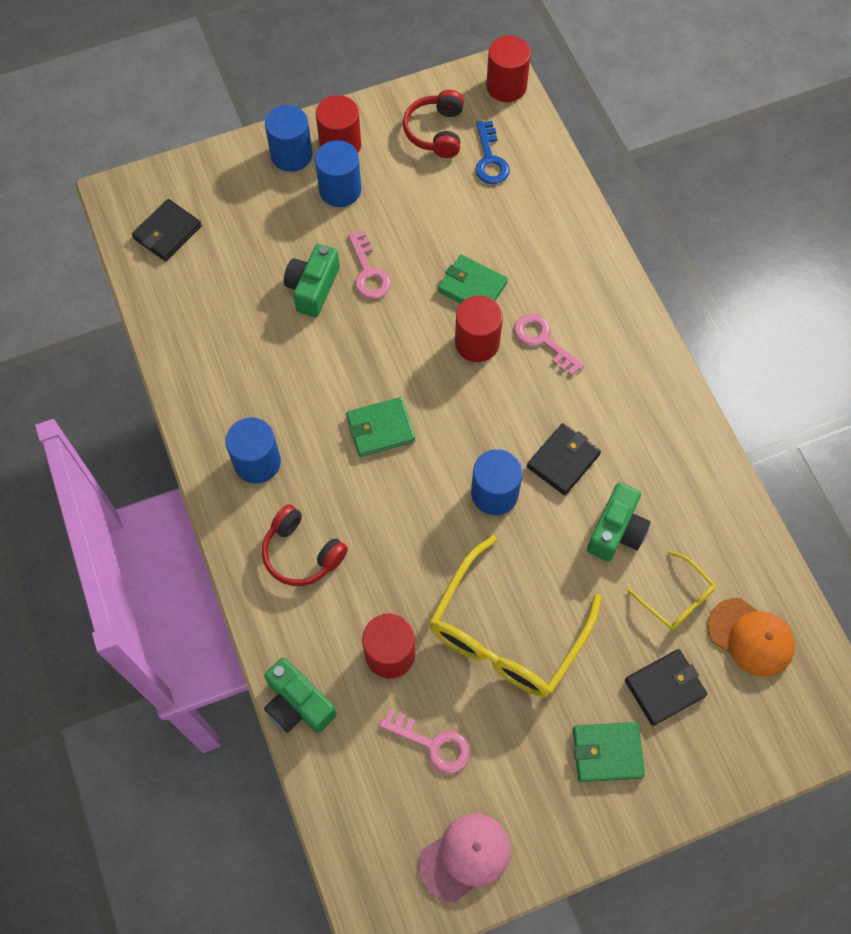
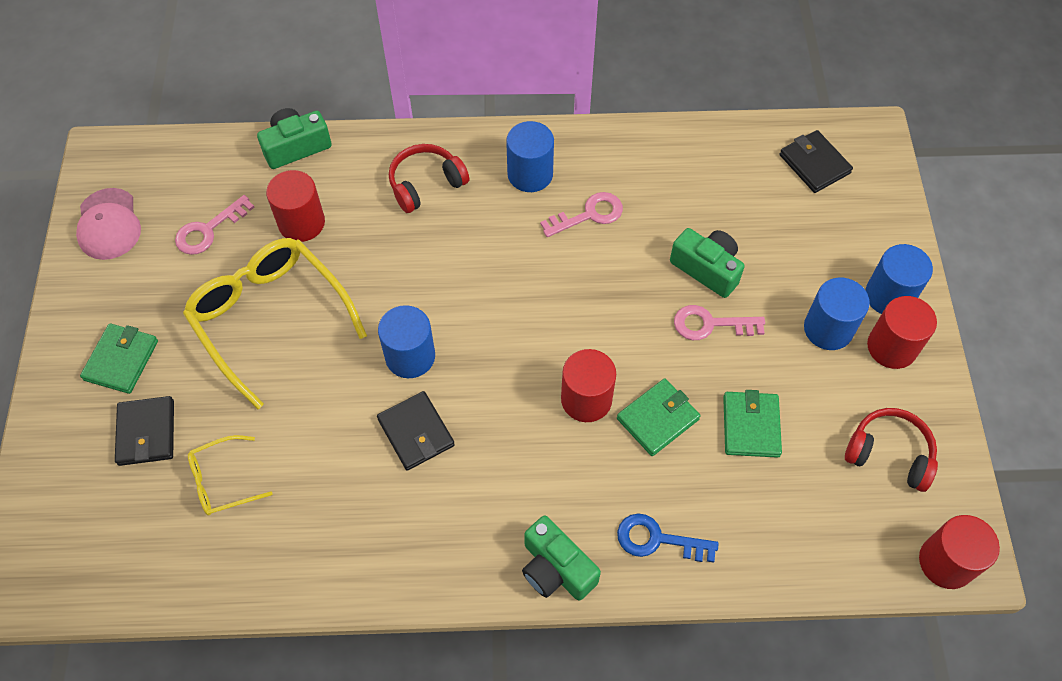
camera: 110 degrees right, 5 degrees down
(380, 429) = (522, 280): green wallet -> green wallet (751, 426)
(490, 159) = (832, 500): blue key -> blue key (657, 539)
(543, 340) = (564, 466): pink key -> pink key (589, 215)
(616, 531) = (318, 453): green camera -> green camera (556, 568)
(750, 637) = (146, 536): orange cap -> none

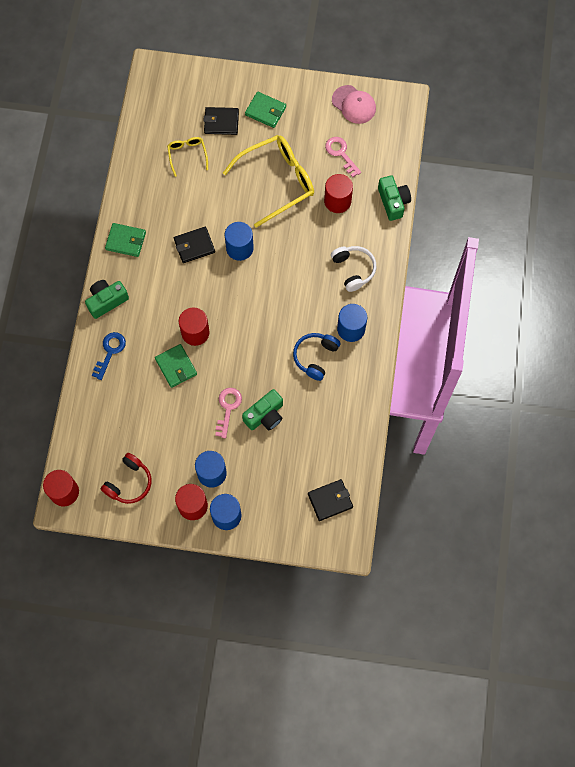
camera: 100 degrees right, 10 degrees up
(108, 224) = (354, 104): pink cap -> pink cap turned 135 degrees counterclockwise
(426, 184) = (353, 269): red headphones -> white headphones
(589, 215) = (315, 357): pink key -> blue headphones
(751, 426) = (161, 414): green wallet -> green wallet (126, 241)

